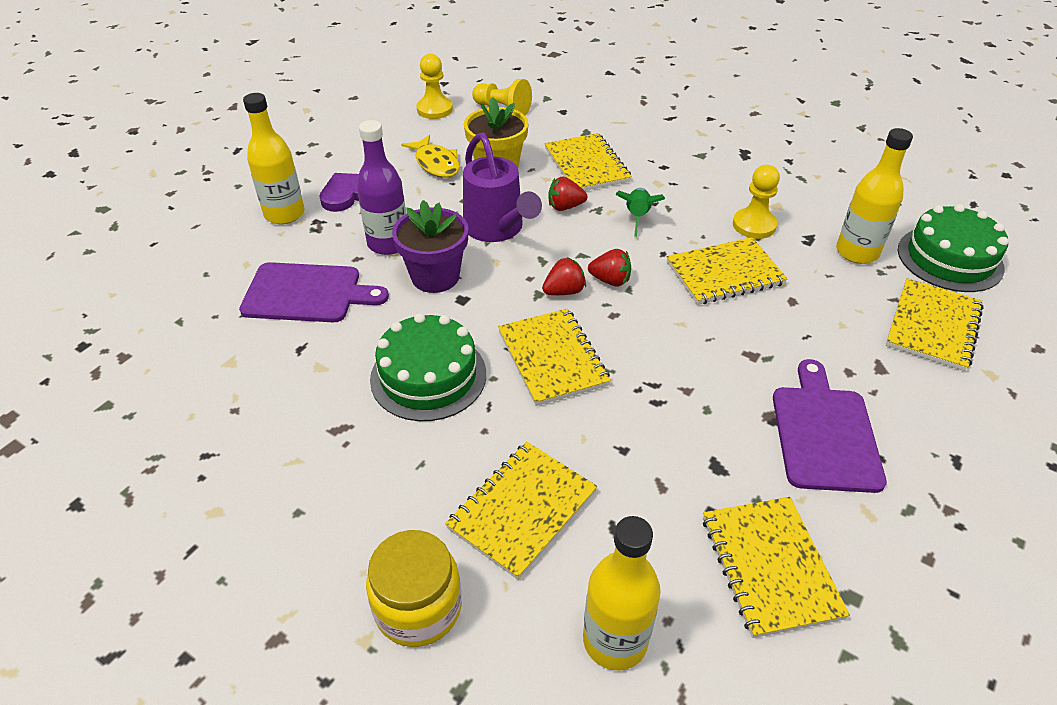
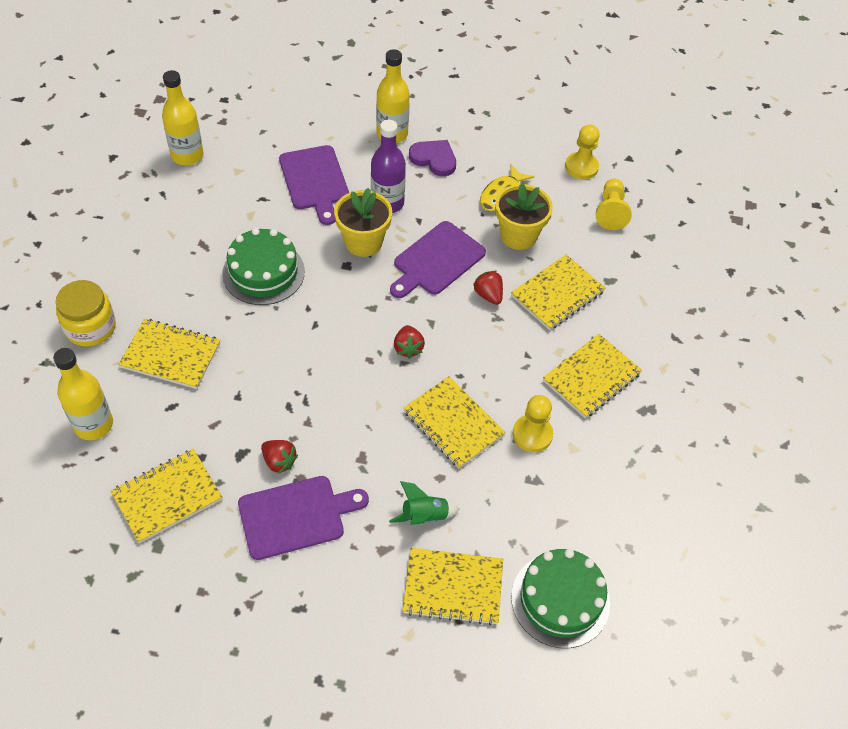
camera: 65 degrees right, 10 degrees up
(435, 277) = (363, 242): purple flower pot -> yellow flower pot
(497, 229) = (436, 260): purple watering can -> purple cutting board
(552, 358) = (307, 335): yellow notebook -> yellow notebook (591, 377)
(564, 291) = (382, 322): red strawberry -> red strawberry (279, 461)
(637, 217) = (499, 347): green rocket -> green rocket (424, 516)
(857, 252) = (532, 520): yellow bottle -> yellow bottle (187, 155)

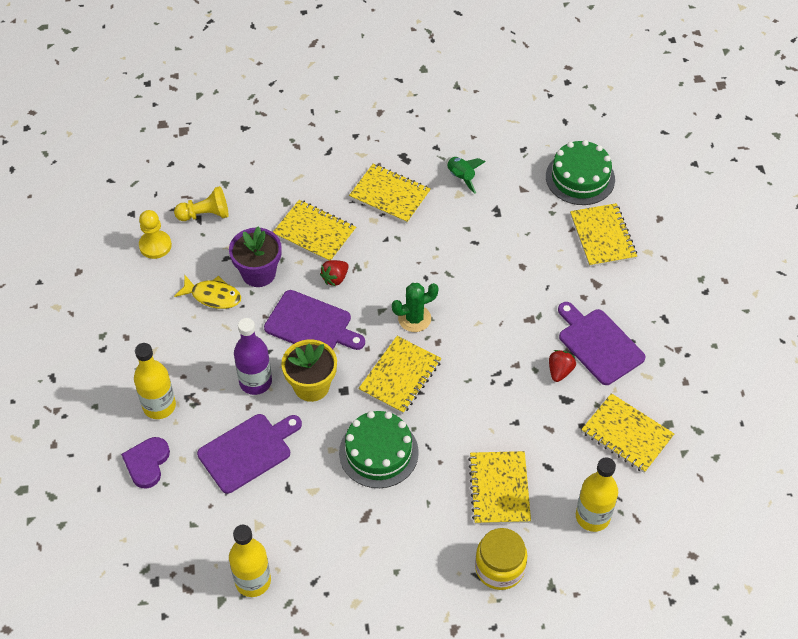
camera: 105 degrees left, 0 degrees up
(408, 348) = (414, 318): red strawberry -> green cactus
(424, 516) = (558, 267): green rocket -> green rocket (461, 177)
(434, 159) = (183, 361): purple heart -> purple heart (147, 463)
(453, 423) = (472, 270): yellow notebook -> yellow notebook (400, 376)
(518, 235) = (258, 273): yellow flower pot -> purple flower pot
(532, 434) = (458, 220): yellow pawn -> none

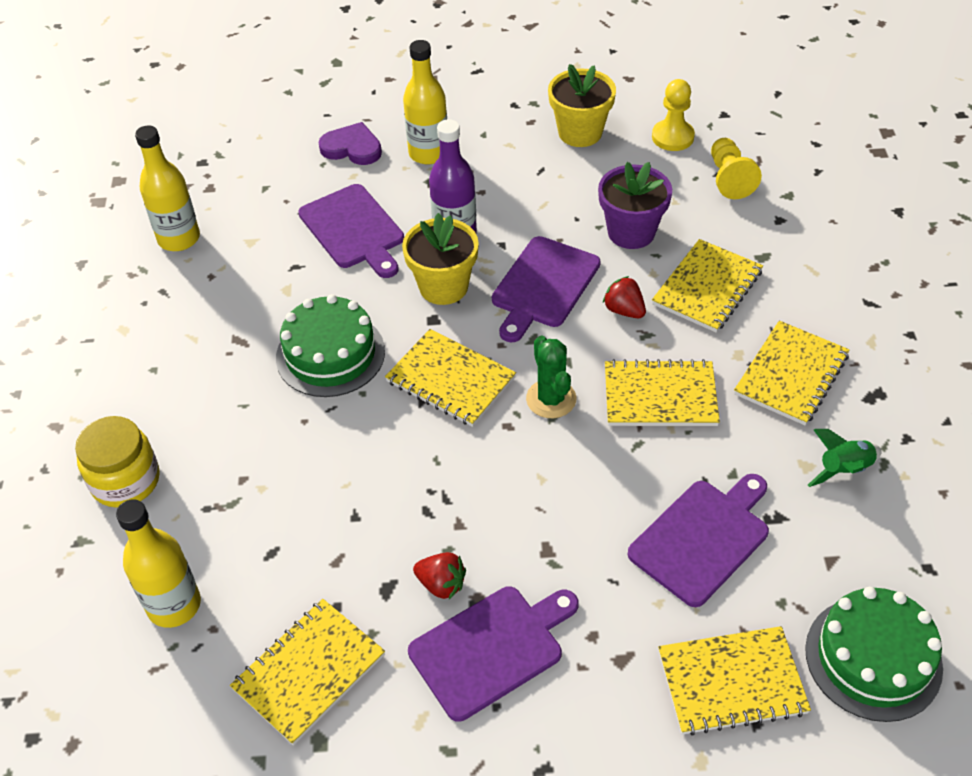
camera: 95 degrees right, 5 degrees down
(144, 304) = (580, 133): none -> yellow flower pot
(213, 296) = (592, 191): yellow fish -> none
(499, 489) = (247, 488): yellow notebook -> yellow notebook (660, 396)
(514, 244) = (702, 538): none -> purple cutting board

